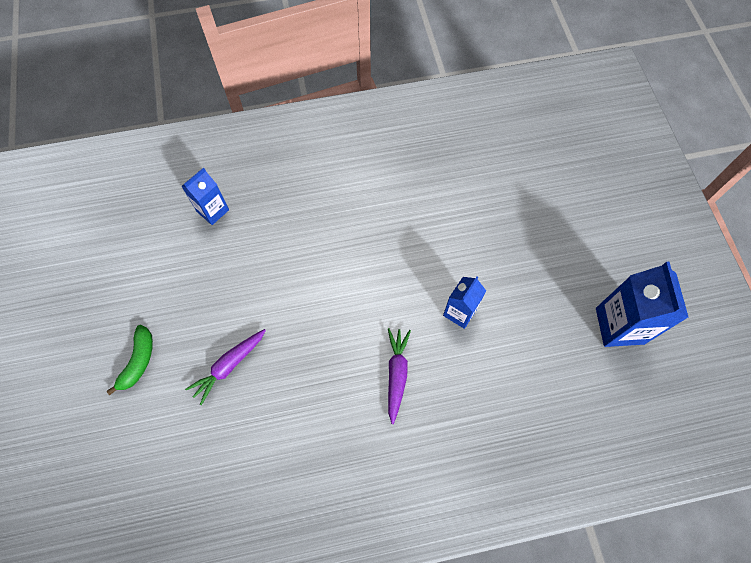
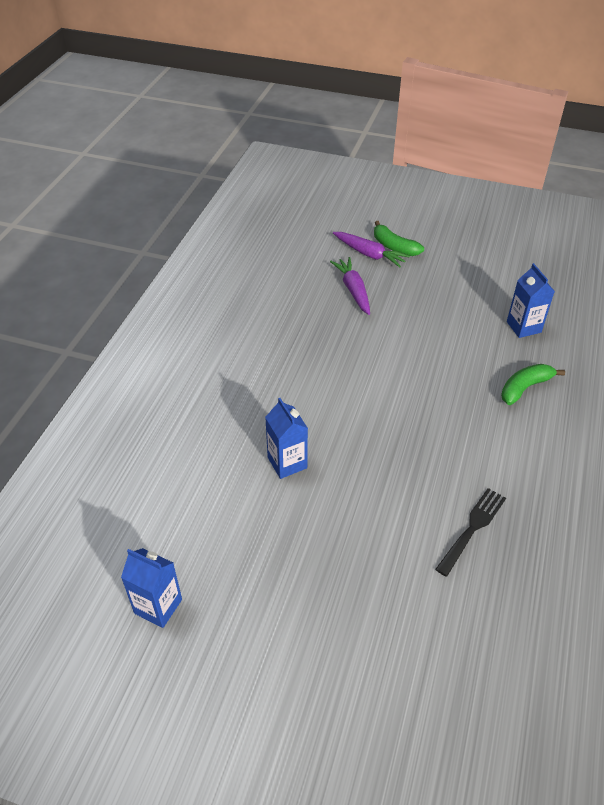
camera: 120 degrees right, 20 degrees down
(286, 188) = (525, 388): none -> green banana
(396, 374) = (264, 386): purple carrot -> purple carrot (369, 254)
(436, 177) = (472, 528): none -> black fork
(619, 326) = (158, 606): blue carton -> blue carton, size x0.61

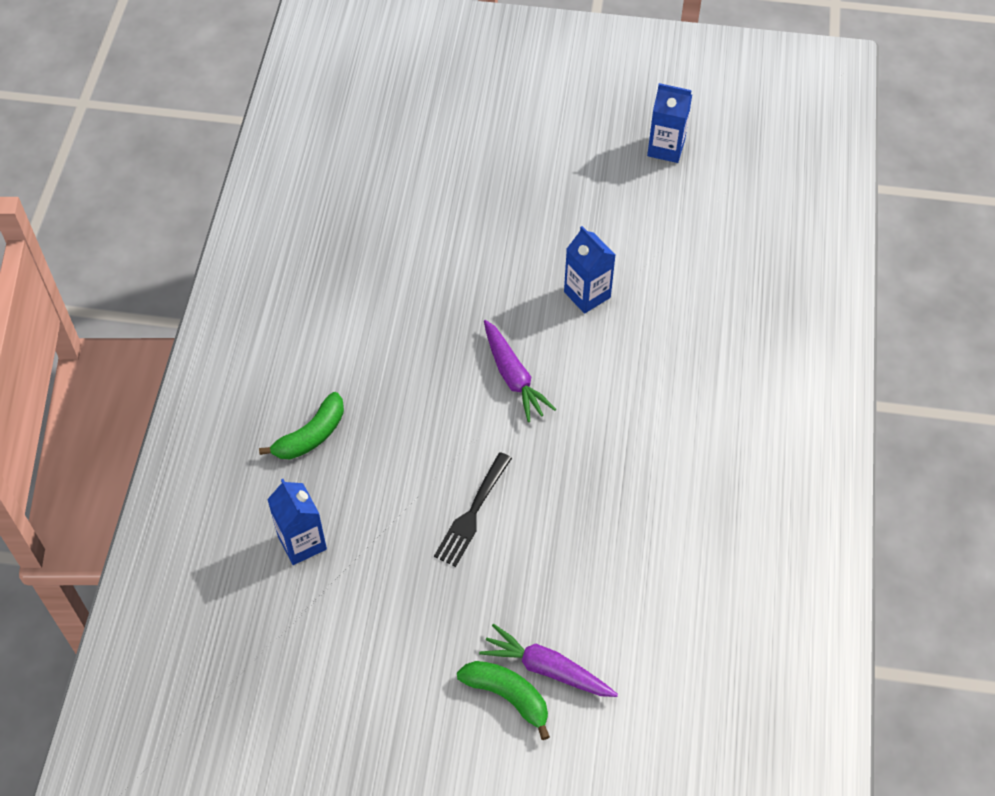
camera: 170 degrees right, 10 degrees up
(353, 290) = (559, 578): purple carrot -> purple carrot (513, 377)
(472, 528) = (382, 254): black fork -> black fork (472, 513)

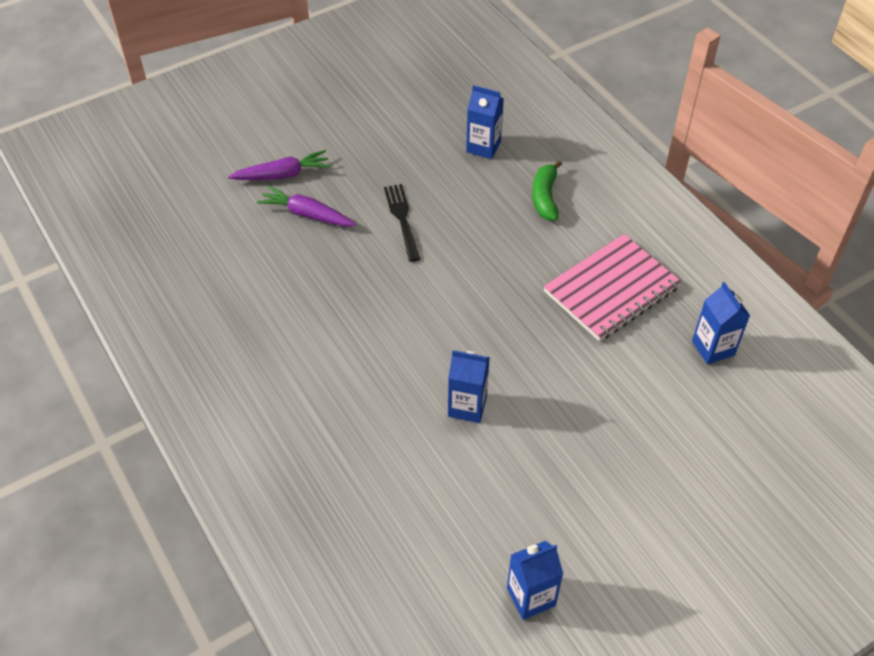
camera: 140 degrees right, 5 degrees down
(344, 206) = (713, 348): none -> blue carton
(362, 305) = (611, 289): none -> pink notebook
(508, 696) = (293, 151): green banana -> none
(513, 377) = (460, 312): purple carrot -> purple carrot (307, 214)

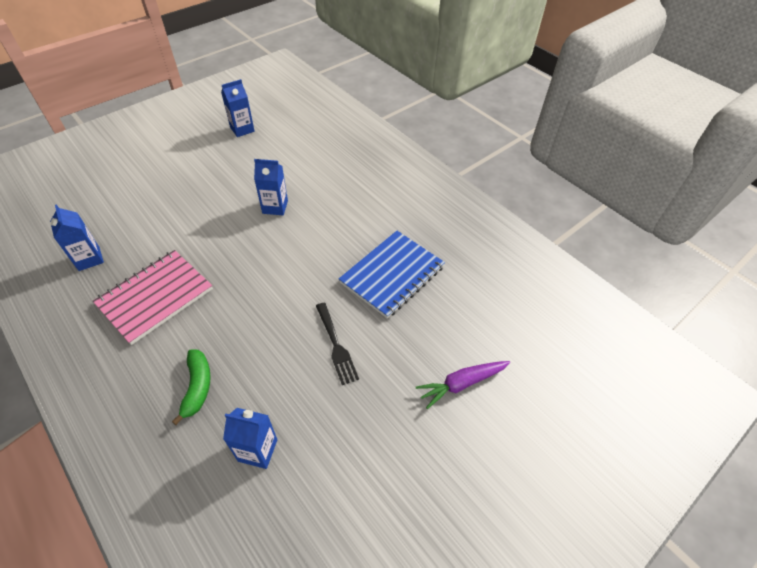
camera: 170 degrees right, 0 degrees up
(307, 214) = (423, 341): purple carrot -> none
(320, 288) = (392, 275): none -> blue notebook

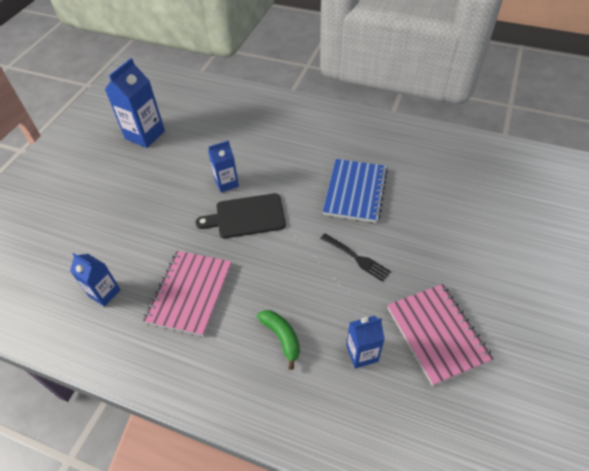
camera: 25 degrees left, 0 degrees up
(242, 129) = (145, 135): blue carton -> blue carton, size x1.63
(266, 248) = (246, 216): none -> black cutting board
(352, 476) = (437, 334): none -> pink notebook
(461, 384) = (457, 240): purple carrot -> none

